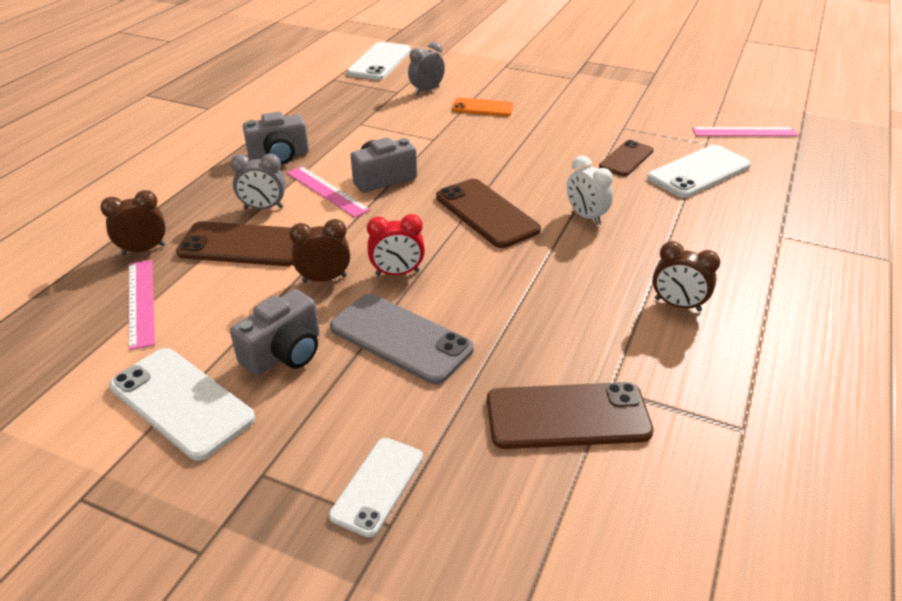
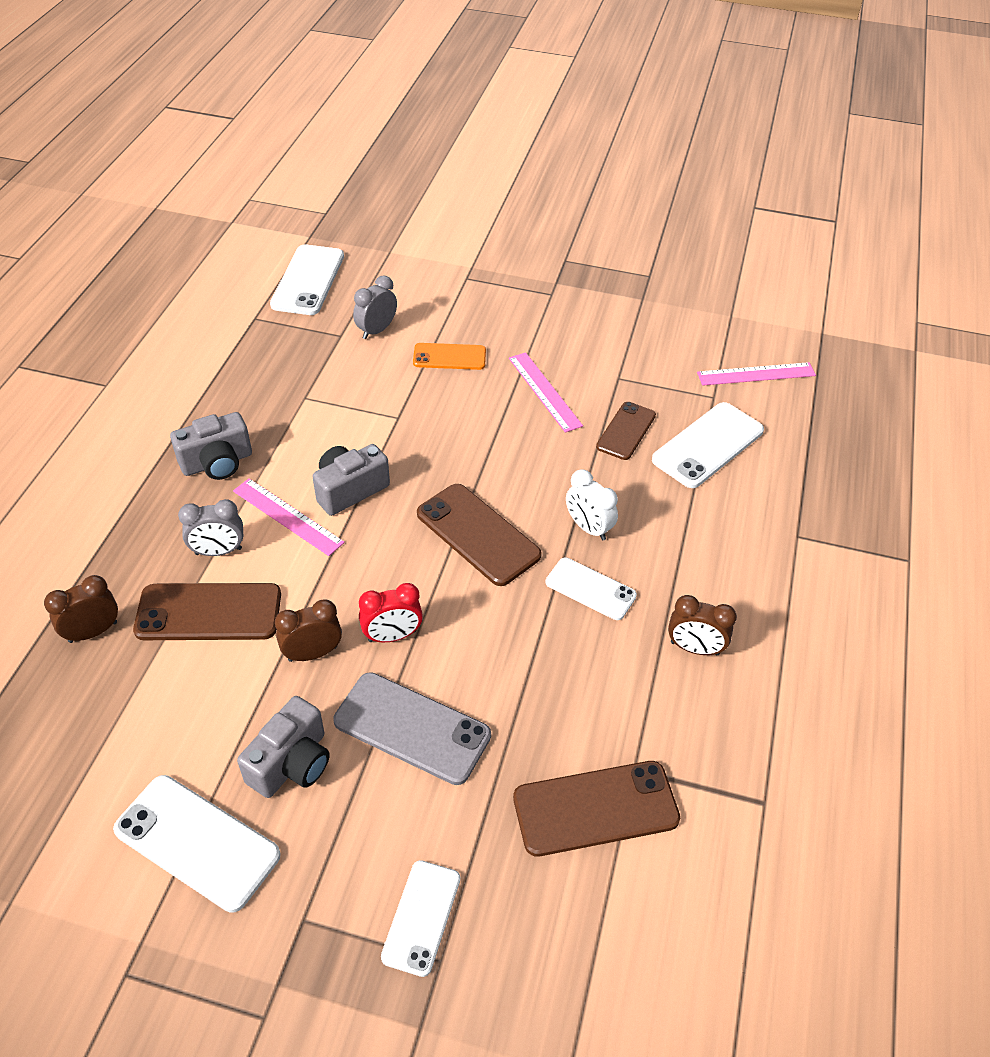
camera: 10 degrees left, 10 degrees up
(141, 302) = (113, 711): pink ruler -> pink ruler (544, 391)
(582, 256) = (590, 589): none -> white phone

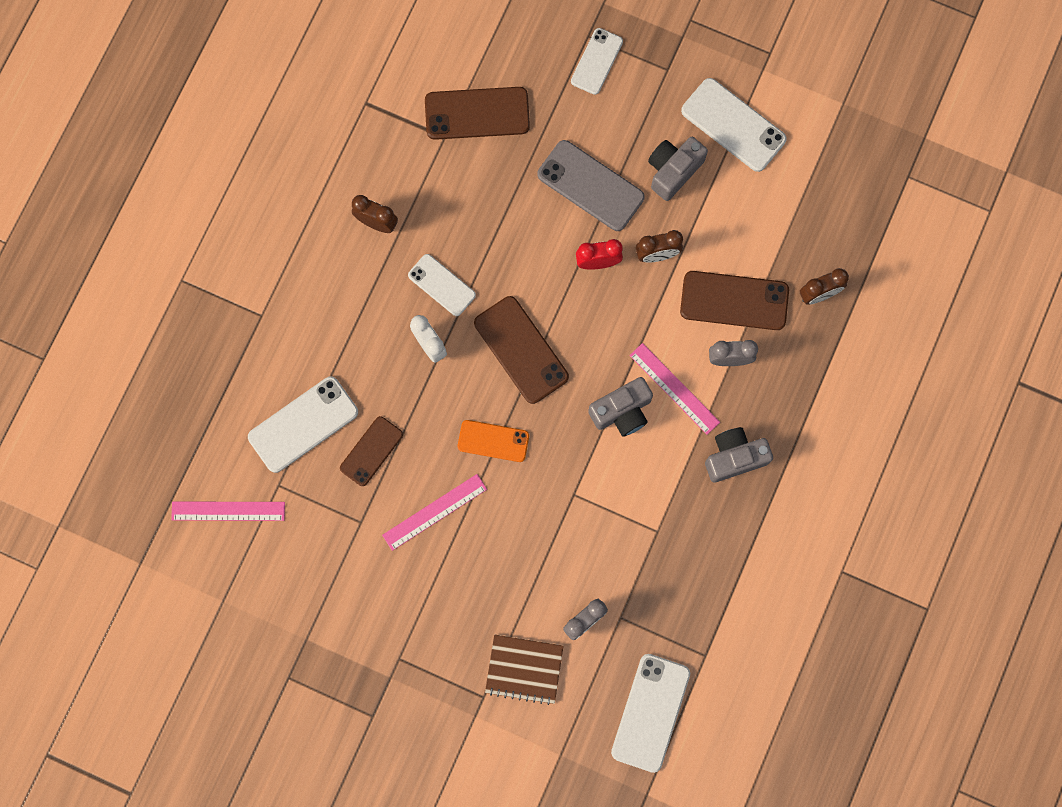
camera: 170 degrees left, 30 degrees up
(431, 296) = (524, 669): none -> brown notebook
(449, 357) = (517, 572): orange phone -> orange phone (493, 441)
(544, 391) = (434, 512): pink ruler -> pink ruler turned 75 degrees clockwise

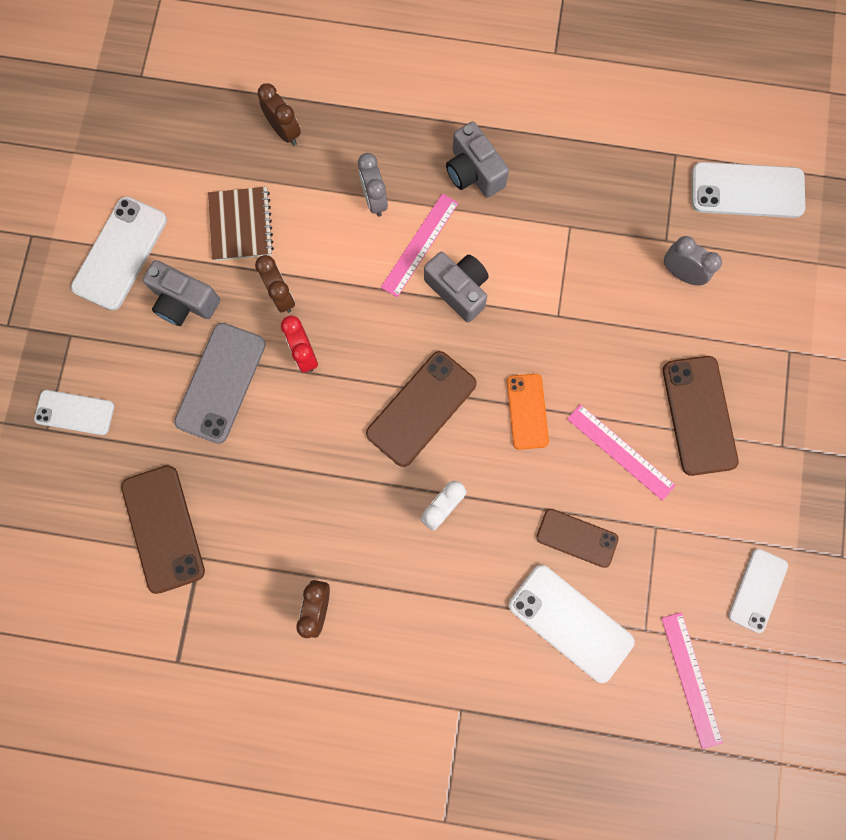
camera: 105 degrees left, 0 degrees up
(442, 285) = (372, 513): white phone -> white phone (757, 590)
(524, 669) = (748, 319): brown notebook -> brown notebook (241, 225)
(734, 301) = (312, 209): brown phone -> brown phone (699, 415)

